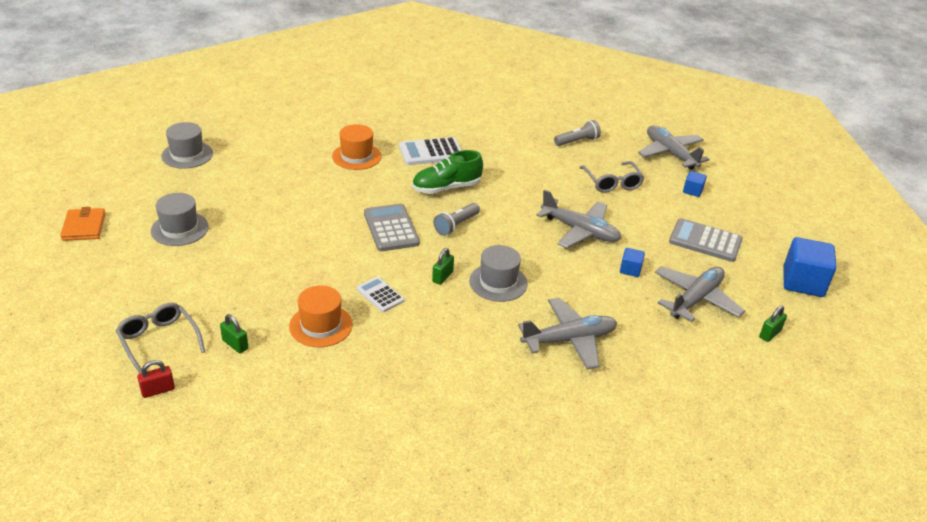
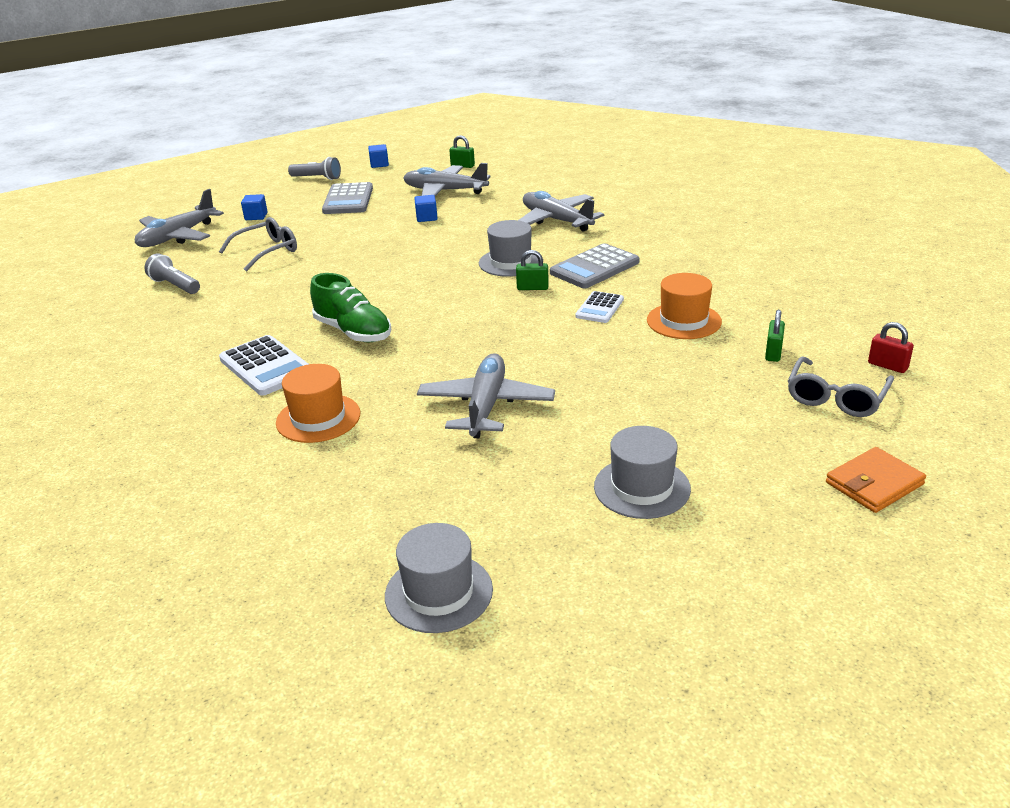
camera: 110 degrees left, 5 degrees down
(84, 227) = (744, 587): orange wallet -> orange wallet (874, 483)
(391, 228) = (475, 338): grey calculator -> grey calculator (594, 267)
(456, 225) = (431, 305): grey flashlight -> grey flashlight (317, 178)
(580, 231) = (380, 247): grey plane -> grey plane (486, 406)
(803, 282) = (379, 164): blue cube -> blue cube, size x0.49

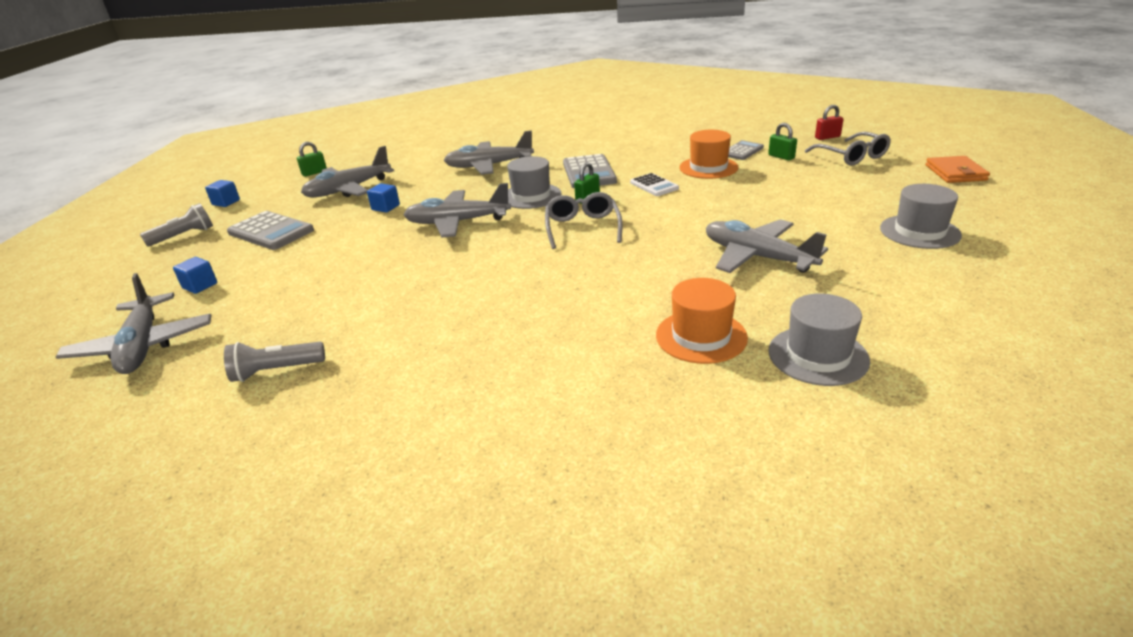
camera: 55 degrees left, 0 degrees up
(266, 366) = (563, 345): white calculator -> none
(267, 251) = (300, 296): grey glasses -> grey glasses (582, 228)
(353, 332) = (555, 285): green shoe -> none
(427, 254) = (457, 222): none -> grey plane
(438, 592) = (1027, 337): grey hat -> grey hat (818, 355)
(760, 325) = (742, 151): none -> grey calculator

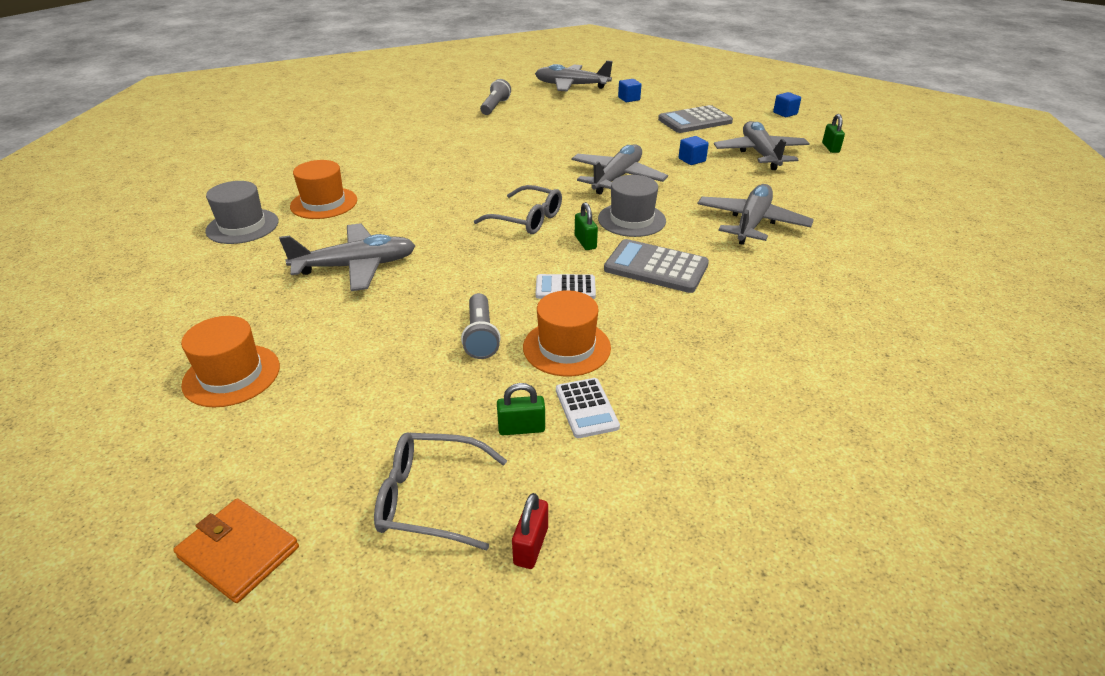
camera: 120 degrees right, 5 degrees up
(184, 236) = (725, 99): grey flashlight -> grey flashlight (481, 336)
(742, 151) = (586, 408): grey calculator -> white calculator
(919, 232) = (231, 375): grey hat -> orange hat

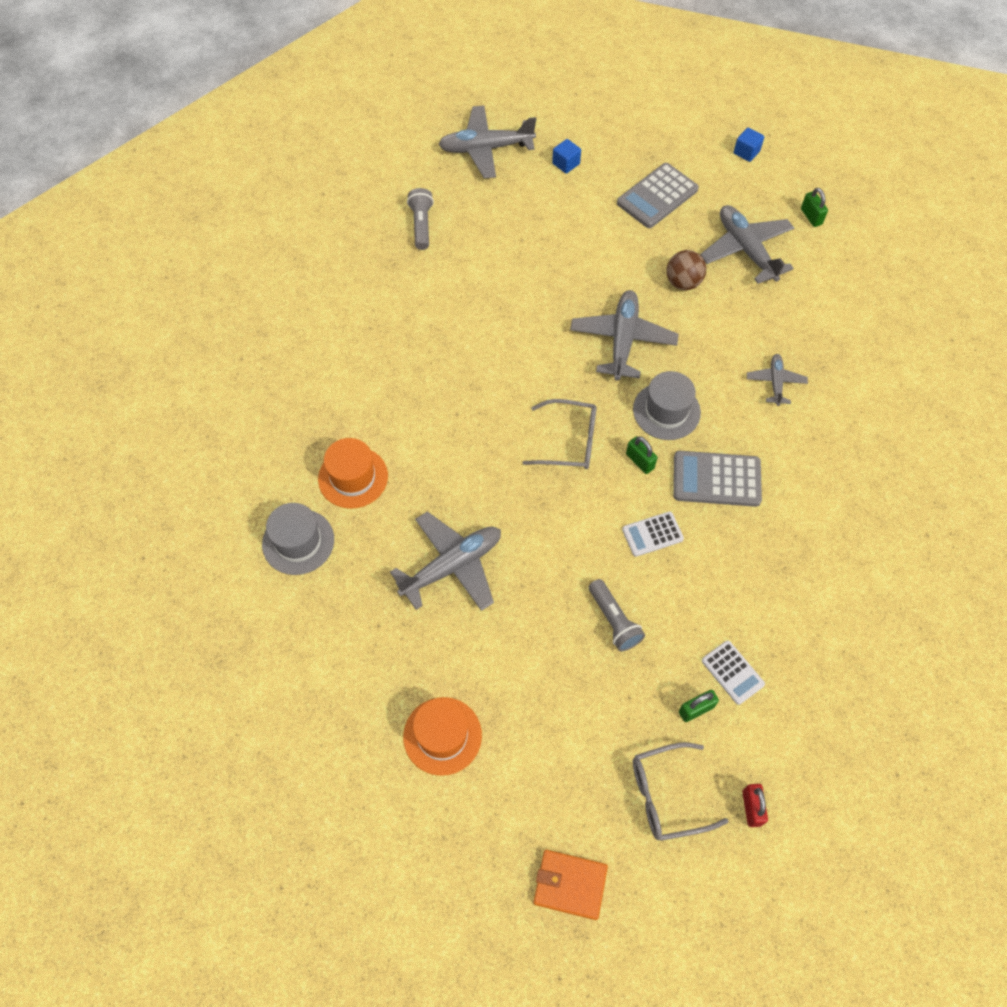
camera: 20 degrees left, 25 degrees up
(566, 347) = (688, 610): orange hat -> none
(692, 160) = (683, 282): blue cube -> brown ball
(751, 223) = (775, 382): grey plane -> grey plane, size x0.55

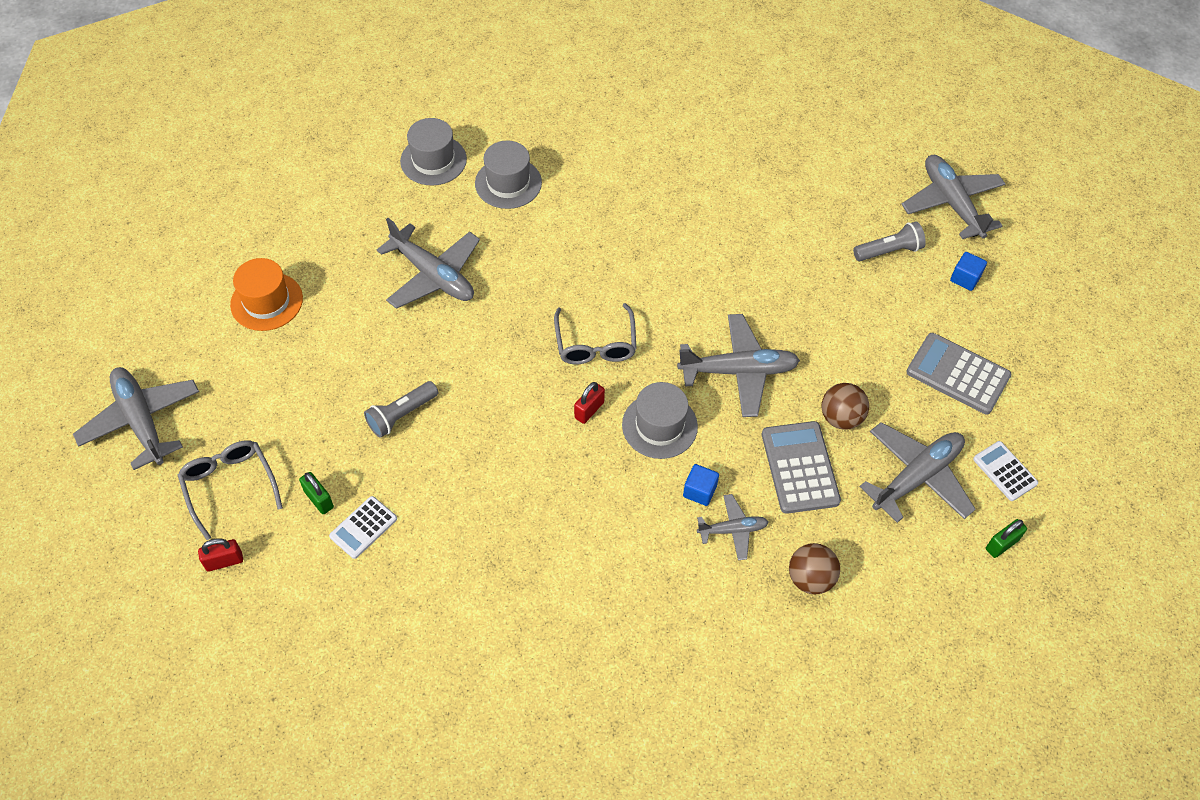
camera: 75 degrees right, 5 degrees down
(353, 477) = (508, 183): orange hat -> grey hat
(421, 225) = (821, 171): grey flashlight -> grey flashlight (889, 251)
(570, 884) = (141, 421): orange wallet -> grey plane
(640, 461) = (589, 410): green padlock -> red padlock
(652, 534) = (505, 434): white calculator -> white calculator (1005, 471)
(716, 479) = (586, 485): grey calculator -> grey calculator (800, 467)
(746, 152) = (1074, 459): blue cube -> blue cube (699, 491)
(825, 342) = (810, 578): none -> brown ball

